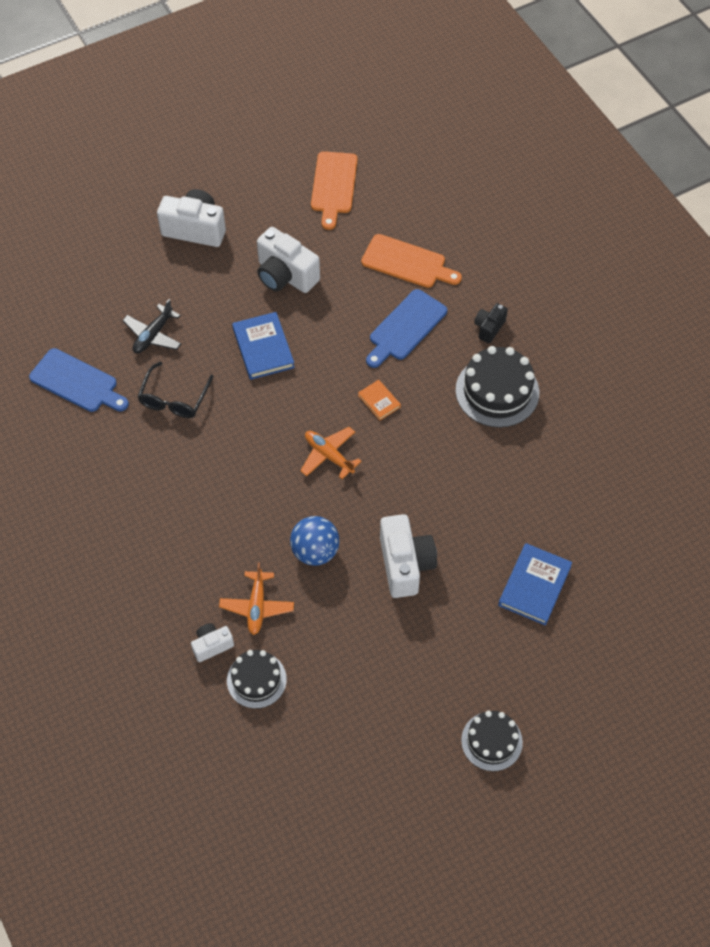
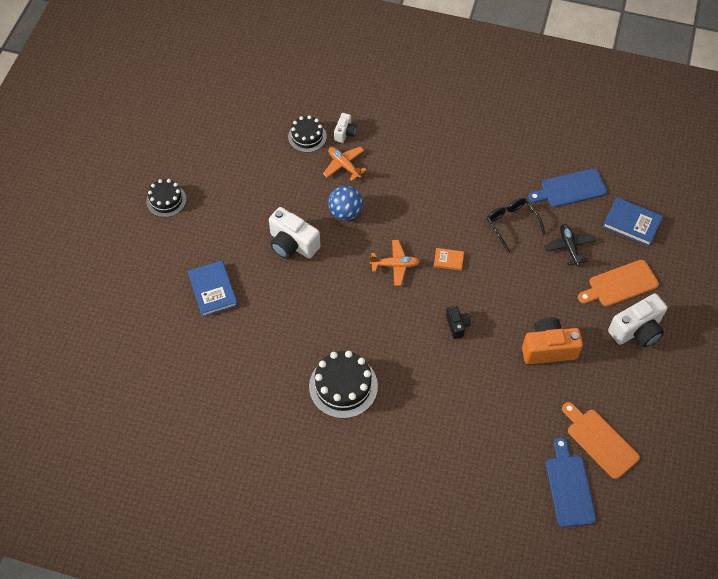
camera: 135 degrees right, 0 degrees up
(263, 348) = (503, 293): blue book -> blue book (632, 223)
(285, 275) = (548, 349): white camera -> orange camera
(379, 401) = (403, 319): orange book -> orange book (448, 260)
(405, 328) = (440, 379): blue cutting board -> blue cutting board (569, 487)
(407, 263) = (489, 426): orange cutting board -> orange cutting board (620, 284)
(489, 328) = (391, 425): black camera -> black camera (457, 325)

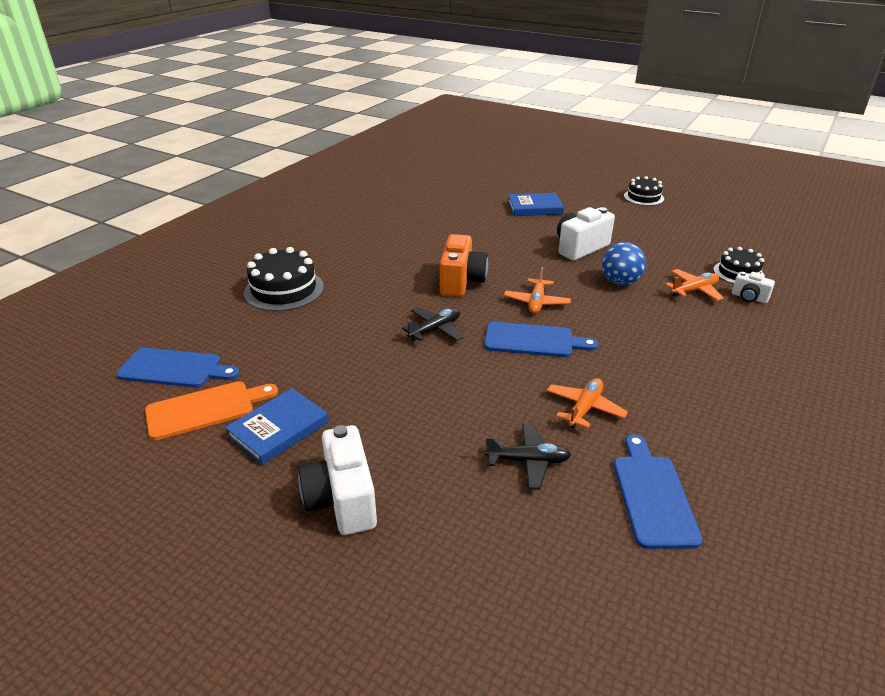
camera: 105 degrees right, 25 degrees down
(343, 386) = (399, 253): black cake -> black cake (284, 290)
(448, 260) = (533, 341): orange book -> blue cutting board
(457, 325) = (435, 330): black camera -> black plane
(511, 224) = (584, 408): black glasses -> orange plane
(548, 349) = (364, 395): orange camera -> orange camera (461, 282)
(620, 284) = (436, 505): orange cutting board -> none
(632, 223) = (563, 566): blue book -> blue book (278, 429)

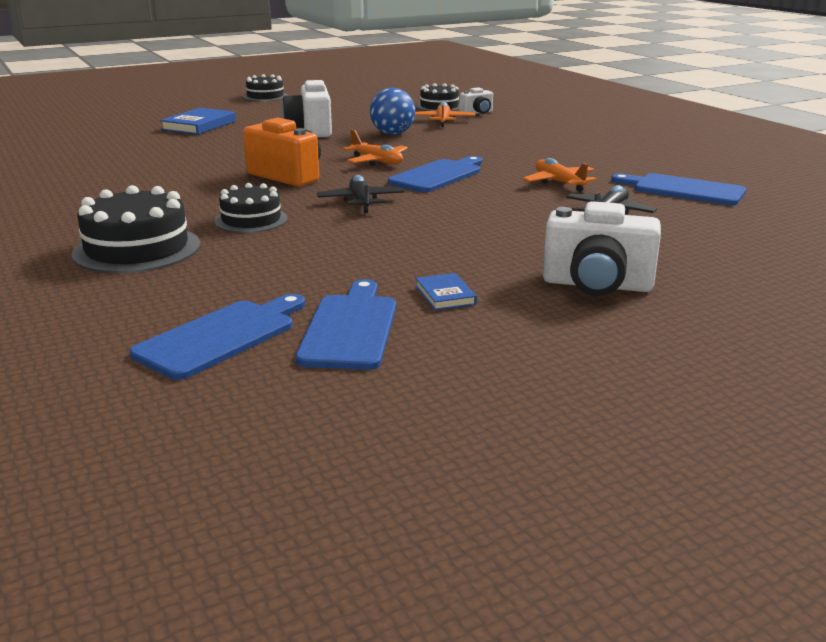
camera: 60 degrees left, 10 degrees down
(205, 409) = (350, 328): orange cutting board -> blue cutting board
(278, 429) = (445, 295): blue book -> blue book, size x0.56
(361, 304) = (251, 220): none -> black cake

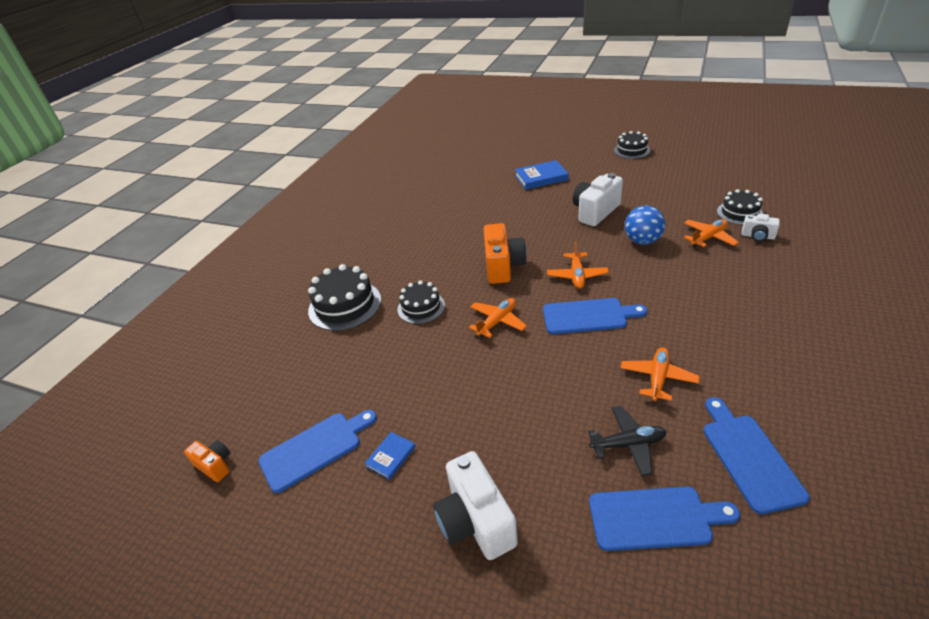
camera: 55 degrees right, 15 degrees up
(221, 337) = (271, 410): blue cutting board -> blue cutting board (655, 518)
(241, 397) = (215, 465): none -> orange camera
(361, 202) = (497, 322): black plane -> orange plane

